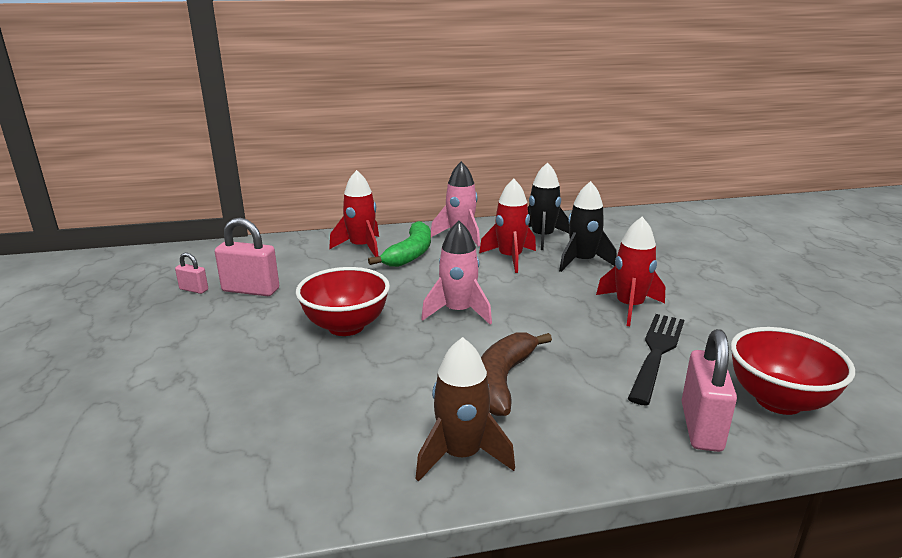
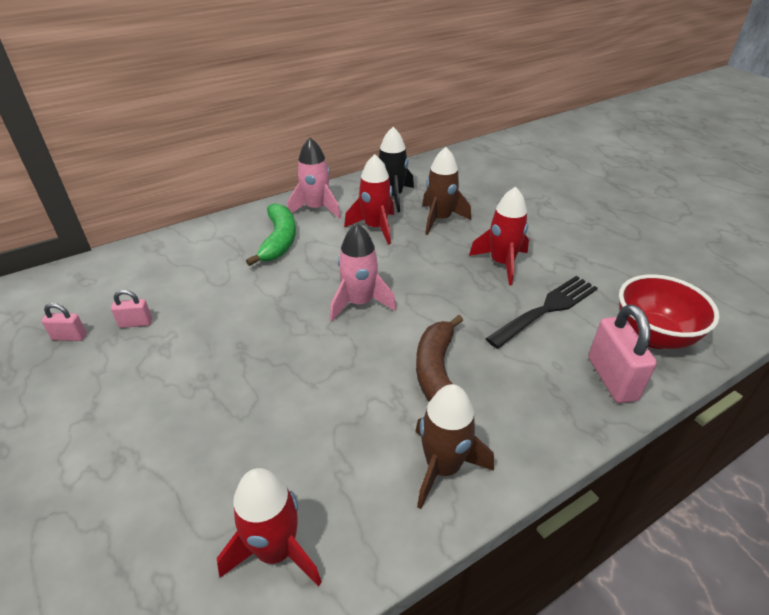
camera: 20 degrees left, 15 degrees up
(250, 290) = (136, 323): pink padlock -> pink padlock, size x0.53
(346, 326) = (262, 346): red bowl -> none
(361, 247) = (225, 242): red rocket -> red rocket (276, 550)
(582, 262) = (440, 219): black rocket -> brown rocket
(657, 353) = (546, 310): black fork -> black fork turned 45 degrees clockwise

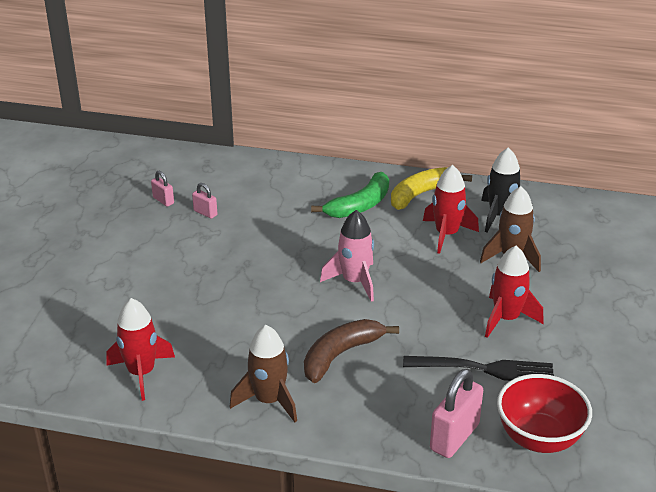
camera: 45 degrees right, 5 degrees down
(316, 209) = (422, 194): pink rocket -> yellow banana

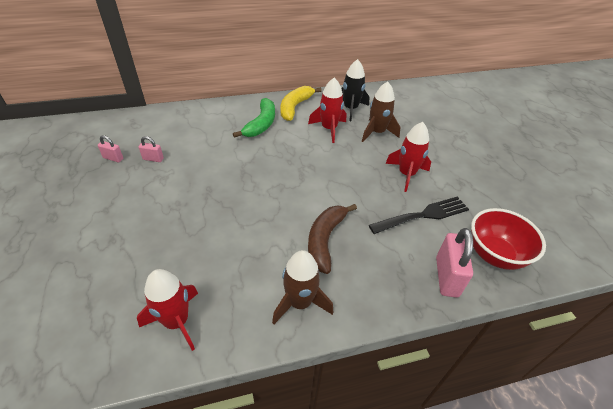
camera: 30 degrees left, 10 degrees up
(354, 282) = (295, 179): pink rocket -> none

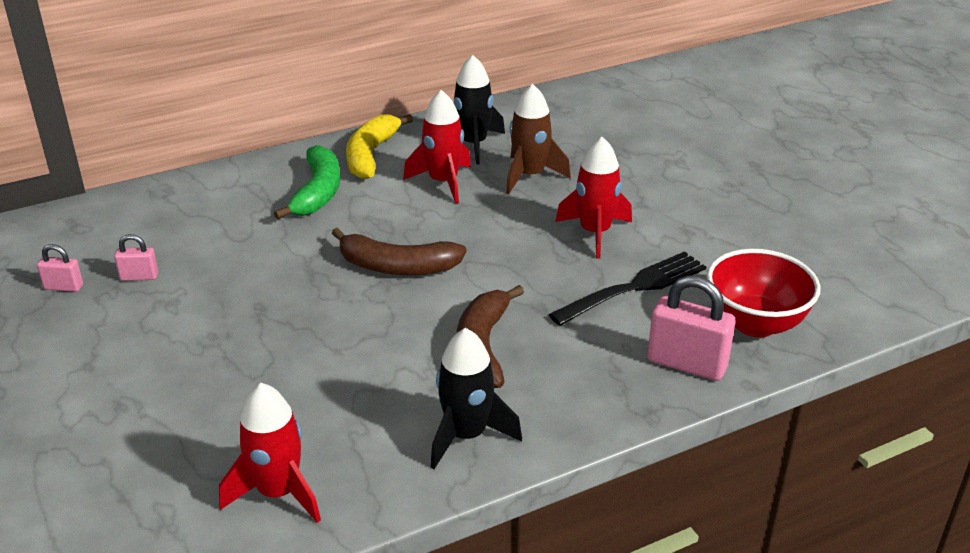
camera: 10 degrees left, 10 degrees down
(290, 177) = (397, 266): none -> brown banana
(300, 303) = (466, 435): brown rocket -> black rocket
(446, 277) = (686, 364): pink padlock -> pink padlock turned 60 degrees counterclockwise

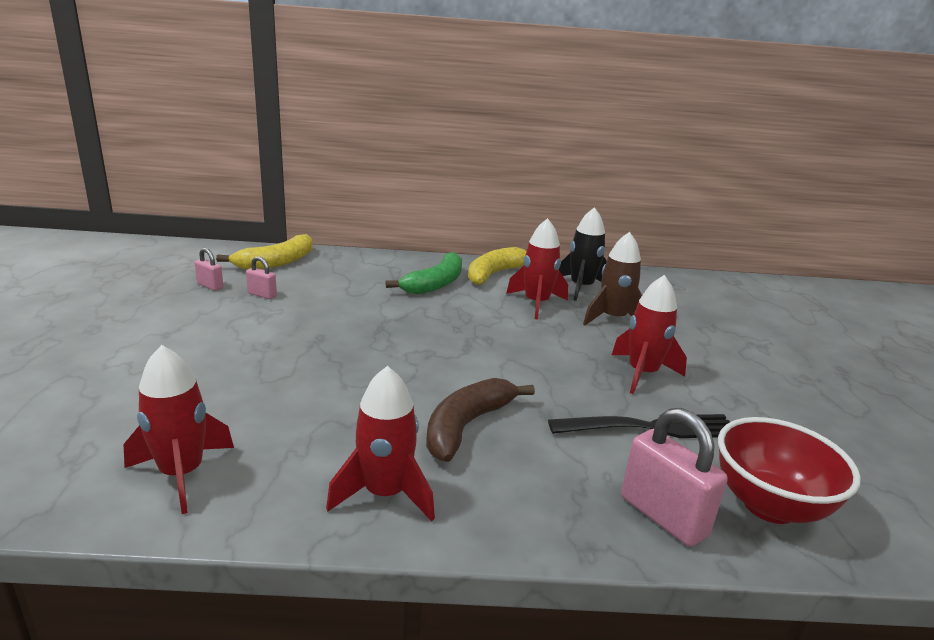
camera: 25 degrees right, 10 degrees down
(106, 225) = (276, 262): none -> yellow banana
(397, 266) = (449, 345): brown banana -> none
(466, 435) = (385, 494): black rocket -> red rocket

